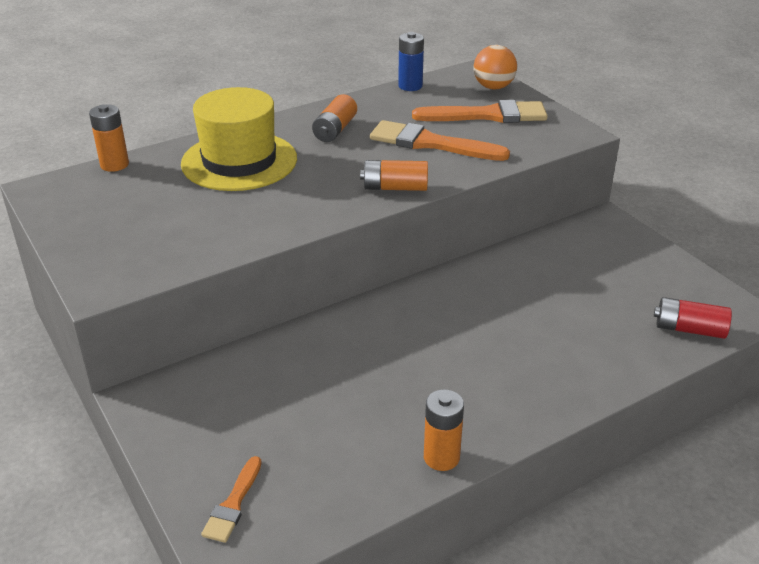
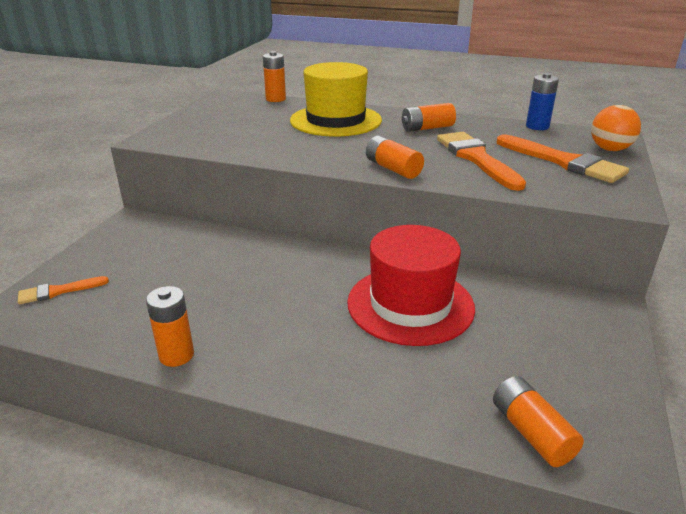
camera: 50 degrees right, 5 degrees down
(509, 300) = (410, 304): none -> red hat
(689, 329) = (531, 432): red battery -> orange battery

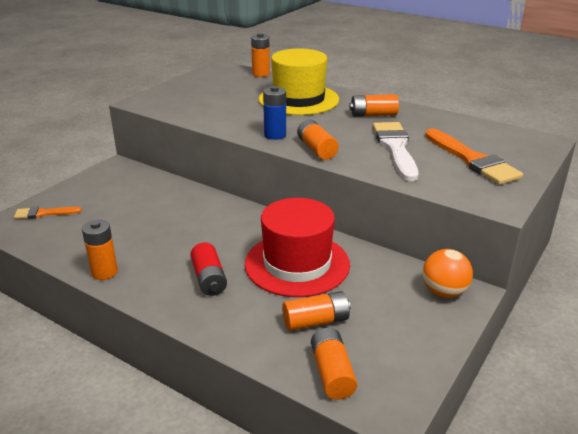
camera: 15 degrees right, 0 degrees up
(316, 340) = (209, 279): none -> red battery
(473, 370) = (316, 321): none -> orange battery
(476, 158) = (395, 148): orange brush -> white brush
(537, 126) = (476, 123): blue battery -> blue battery (275, 135)
(610, 149) = (527, 153): orange ball -> orange ball (444, 292)

